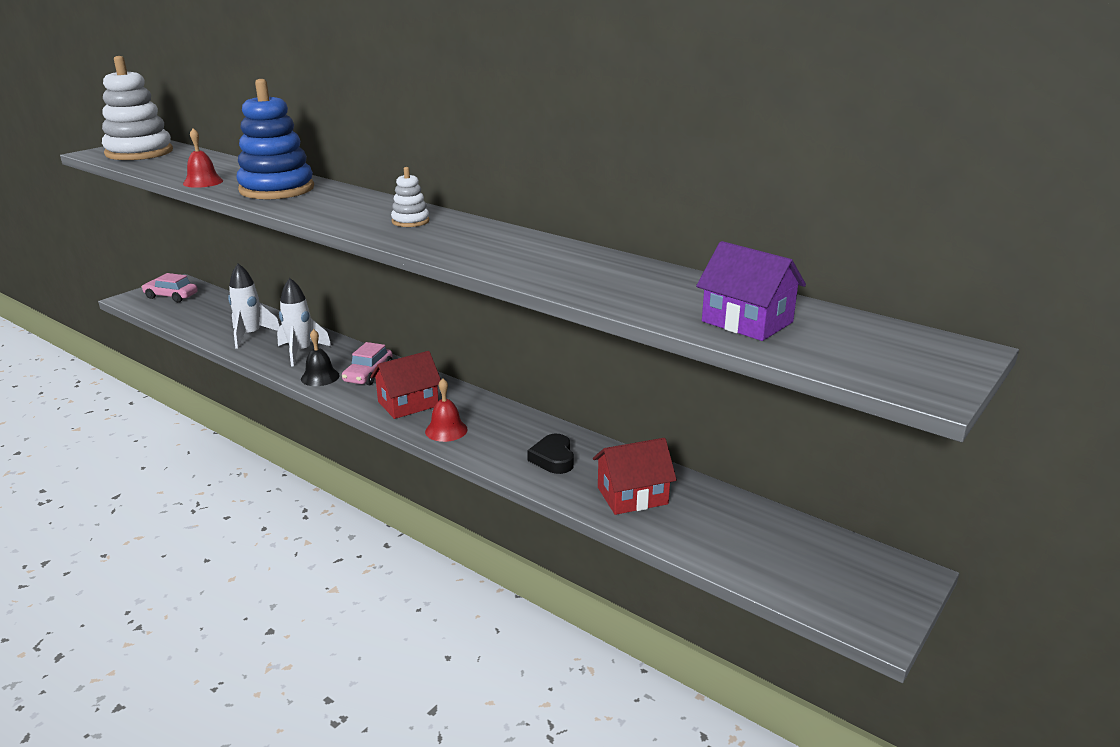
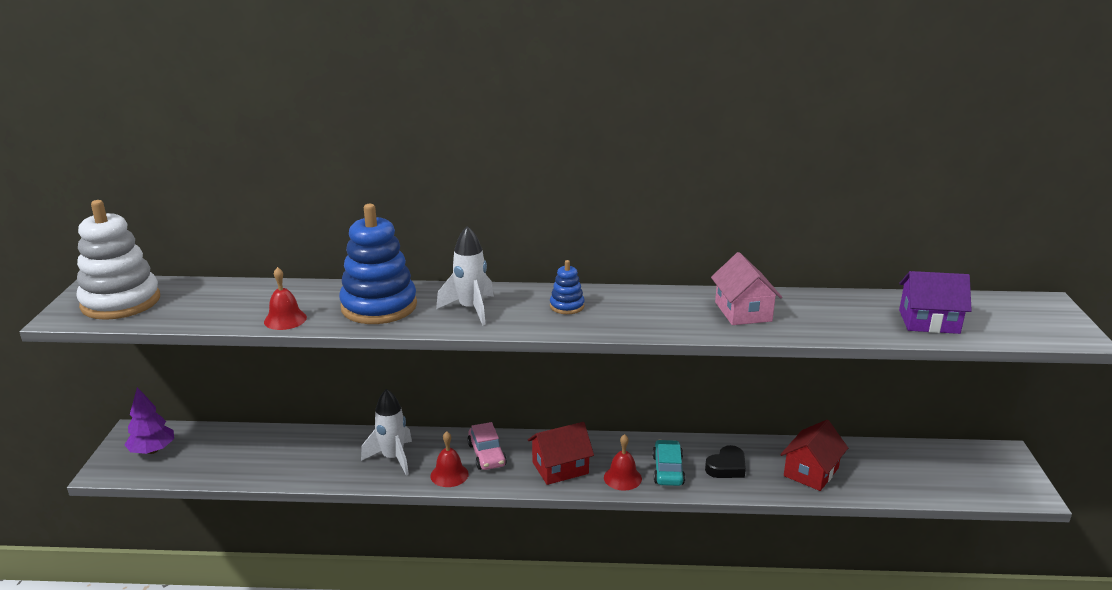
camera: 35 degrees left, 0 degrees up
(171, 296) = (152, 450): pink car -> purple tree
(250, 335) = (315, 460): white rocket -> white rocket (471, 309)
(320, 377) = (449, 475): black bell -> red bell
(408, 404) = (560, 468): red house -> red house turned 45 degrees clockwise
(410, 221) = (567, 306): white stacking toy -> blue stacking toy
(495, 440) = (668, 470): none -> turquoise car
(553, 458) = (726, 467): black heart -> black heart turned 90 degrees counterclockwise
(557, 262) = (743, 311): none -> pink house

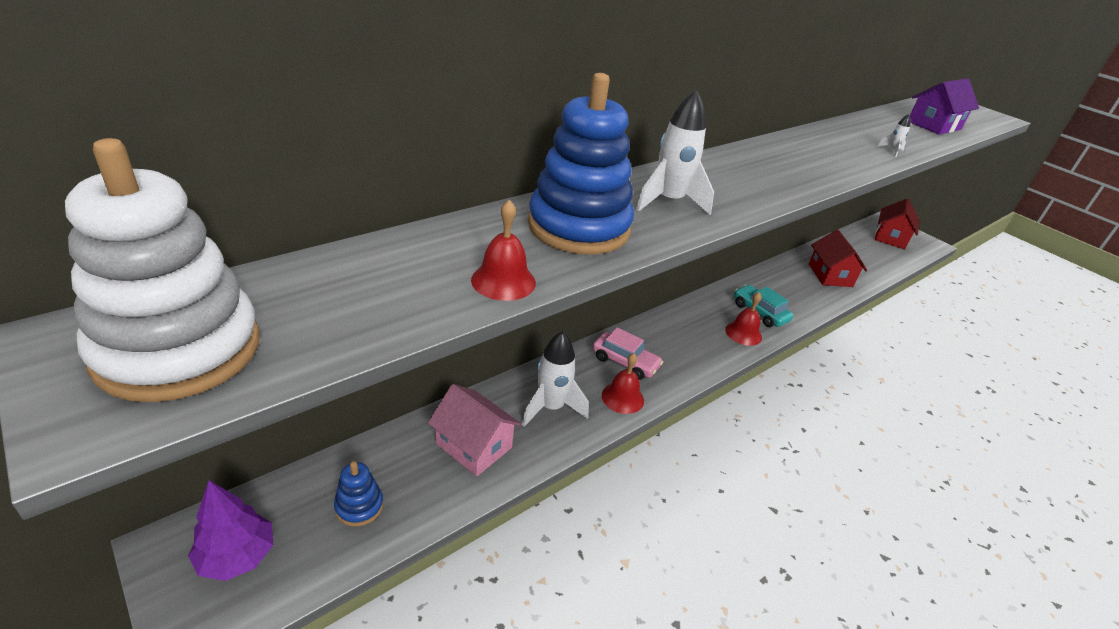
camera: 45 degrees left, 10 degrees up
(560, 468) = (693, 346): red house -> red house (890, 238)
(567, 306) = (733, 175): blue stacking toy -> blue stacking toy (359, 506)
(726, 467) = (786, 293): black heart -> none
(743, 311) = (843, 145): pink house -> pink house (474, 445)
(791, 329) = (891, 151): none -> white rocket

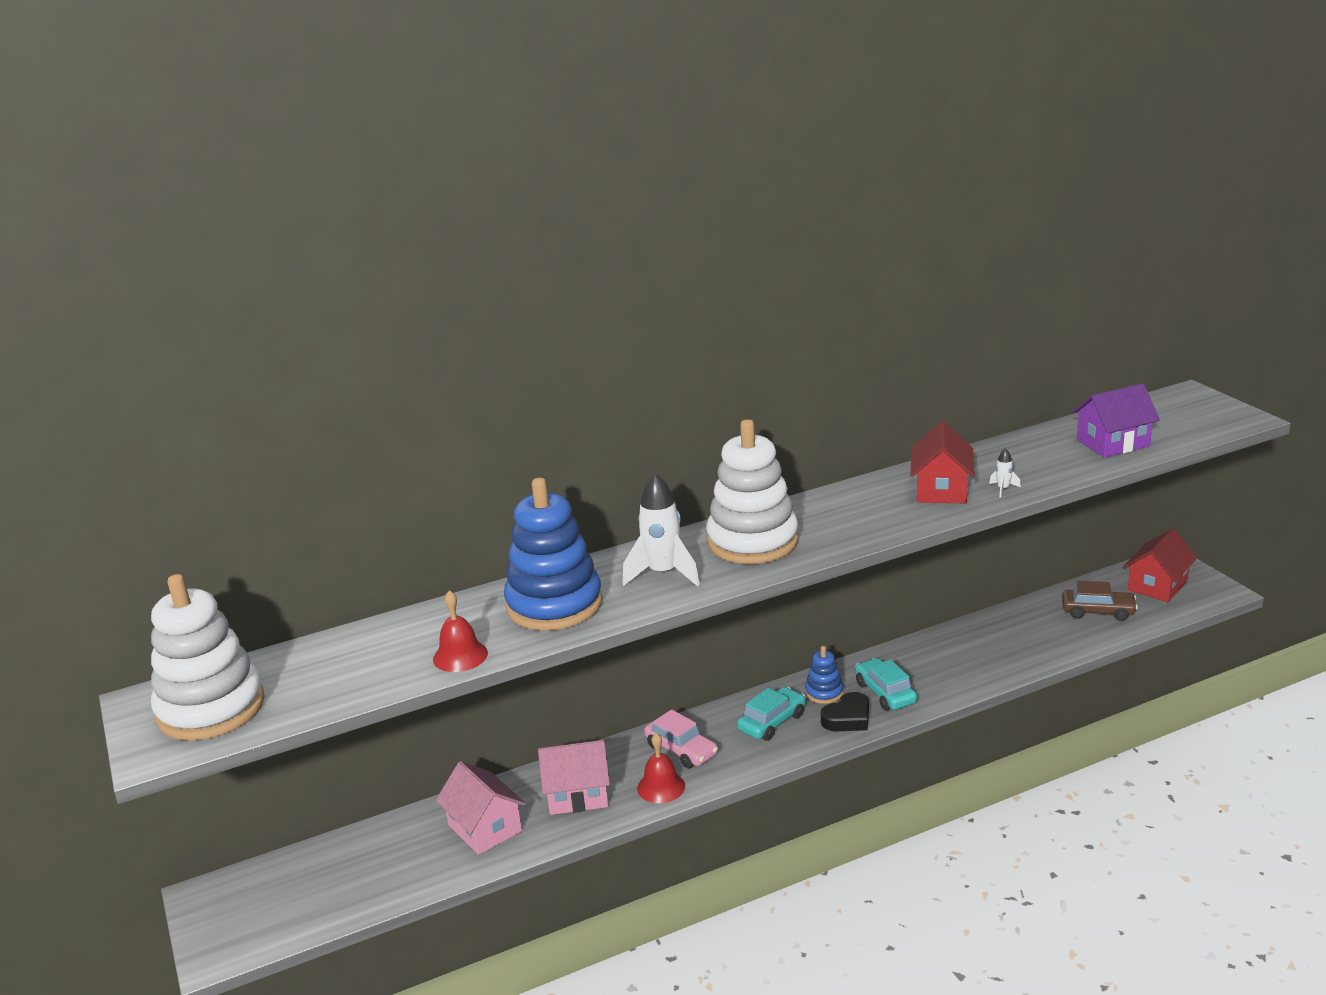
camera: 20 degrees right, 10 degrees down
(237, 556) = (255, 906): purple tree -> none
(359, 506) = (364, 874): blue stacking toy -> blue stacking toy (824, 692)
(551, 407) = (577, 795): white rocket -> pink house
(687, 336) = (772, 722): none -> turquoise car
(729, 178) = (752, 541): none -> white stacking toy
(743, 333) = (848, 718): red bell -> black heart
(830, 275) = (1020, 643): red house -> red house (941, 490)
(866, 254) = (1098, 611): none -> brown car

